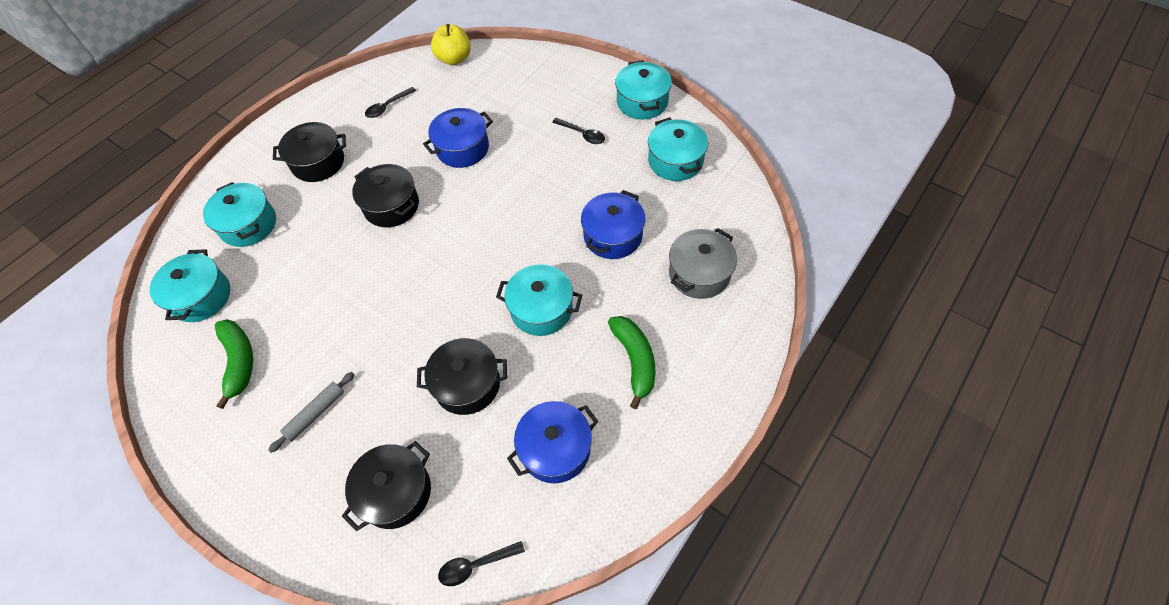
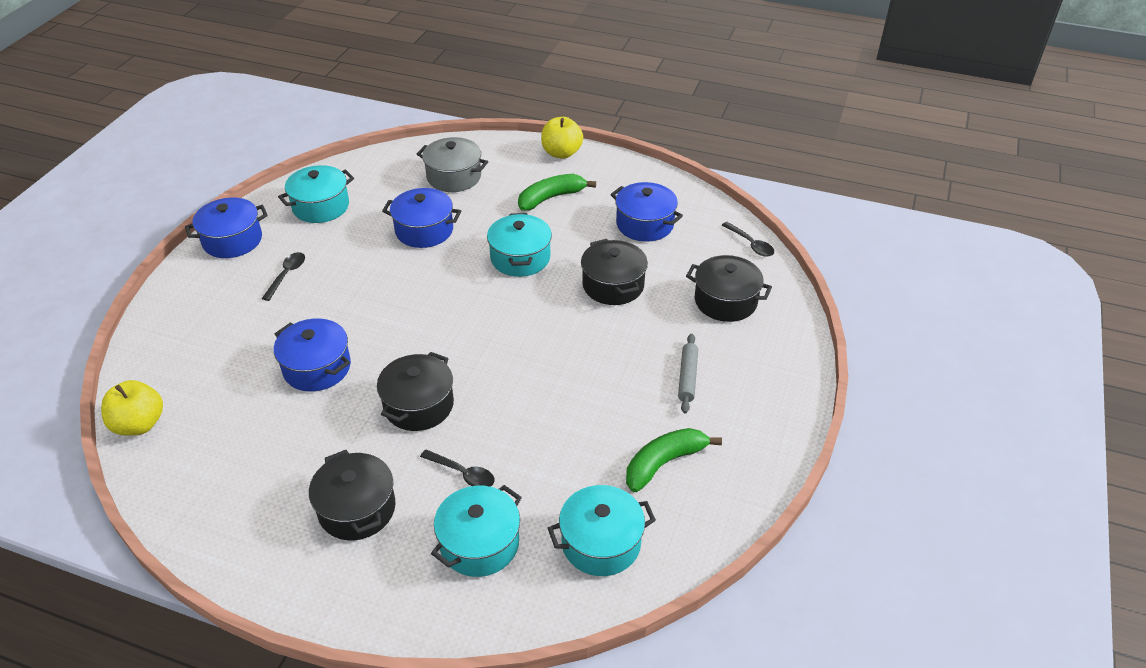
camera: 110 degrees left, 15 degrees down
(315, 414) = (687, 377): grey rolling pin -> grey rolling pin turned 75 degrees clockwise
(387, 107) = (241, 468): black spoon -> black spoon (463, 473)
(642, 102) = (232, 240): turquoise pot -> blue pot
(725, 394) = (561, 153): none -> yellow apple

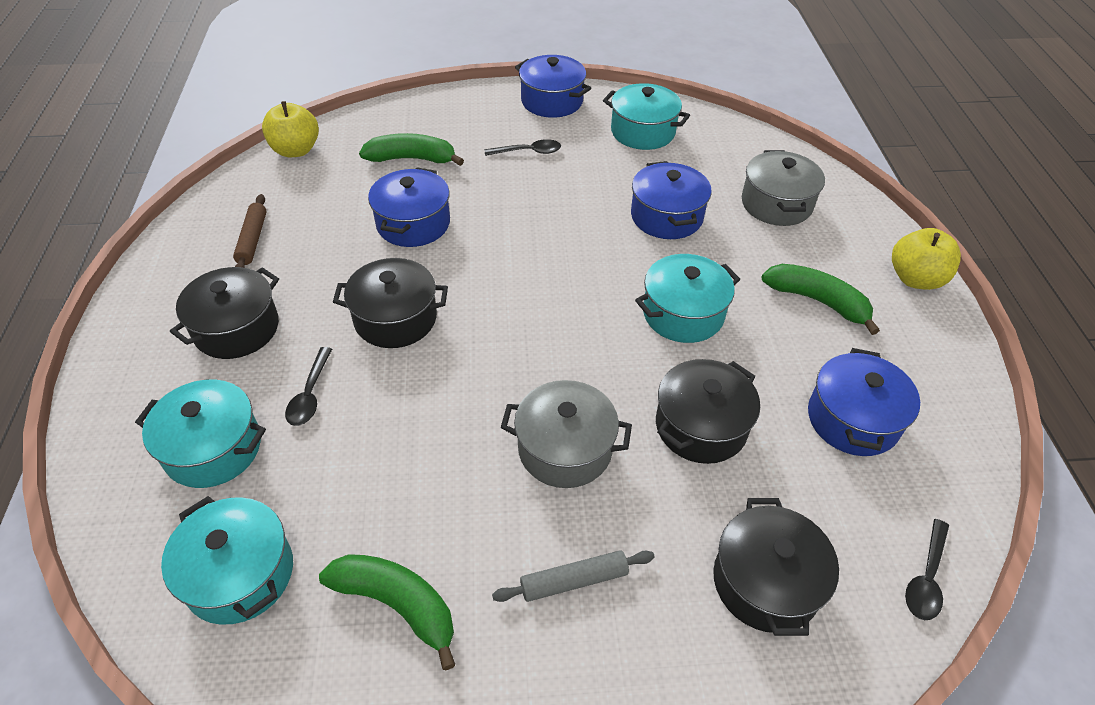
camera: 65 degrees right, 5 degrees up
(230, 347) = (412, 159): none -> green banana
(248, 480) = (252, 239): none -> brown rolling pin
(594, 351) = (565, 449): none -> grey pot

